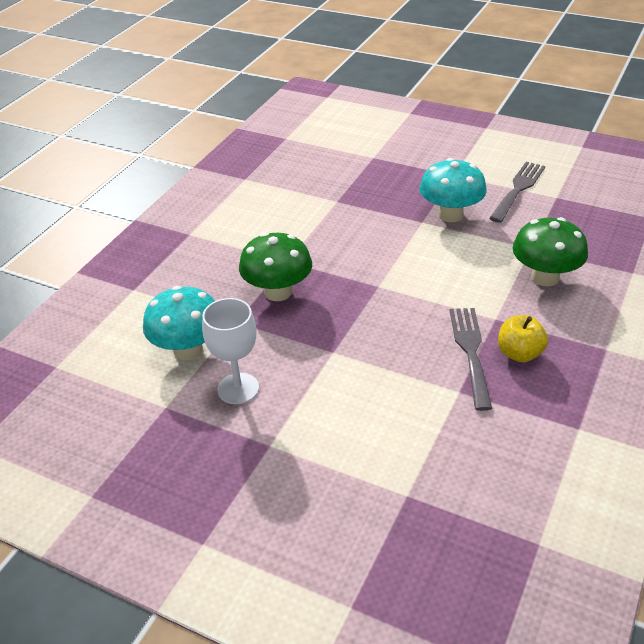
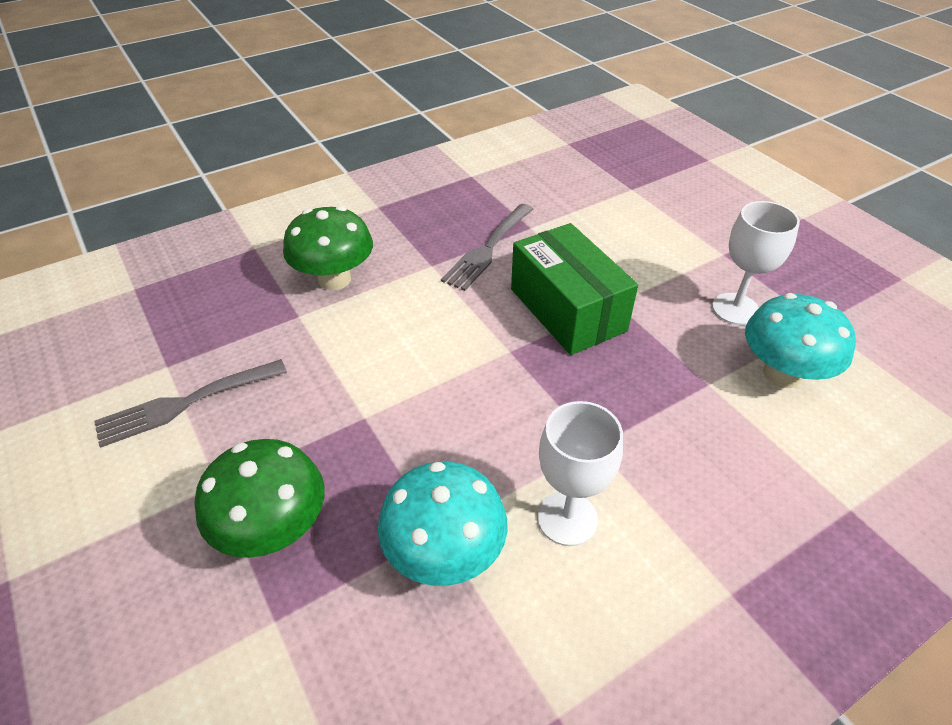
camera: 150 degrees left, 5 degrees up
(278, 292) = (636, 400): green mushroom -> green mushroom (274, 529)
(280, 227) = (567, 518): none -> white goblet
(364, 330) = (567, 310): none -> green box
(450, 215) = (318, 408): turquoise mushroom -> turquoise mushroom (444, 553)
(519, 353) = (449, 231): yellow apple -> none

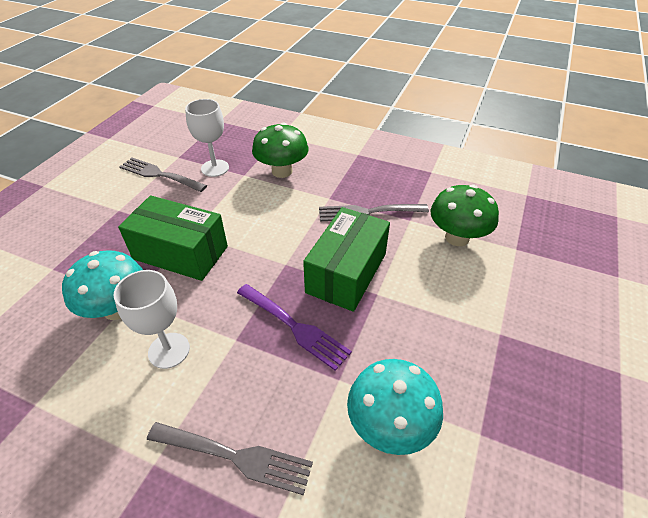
camera: 55 degrees right, 0 degrees up
(274, 529) = (102, 241): green mushroom -> green mushroom (457, 237)
(394, 442) = (180, 253): none -> green box
(615, 386) = (295, 327): none -> purple fork
(735, 309) = (439, 366): white goblet -> white goblet (215, 168)
(759, 509) = (236, 456): none -> grey fork

